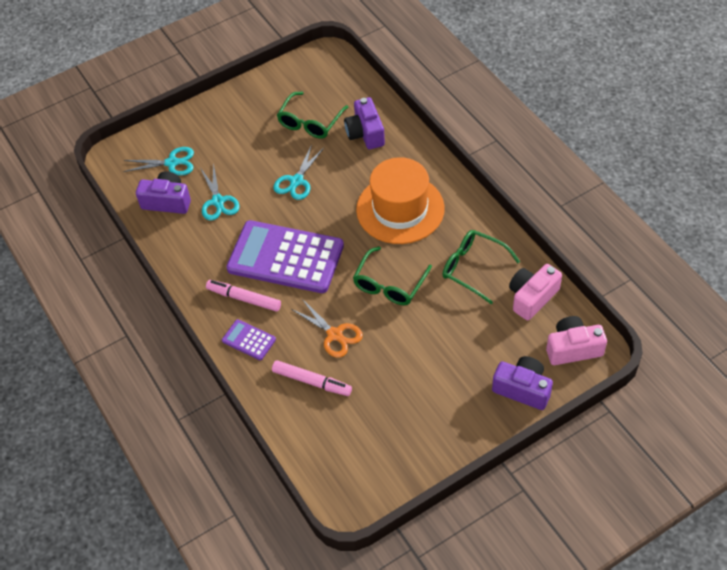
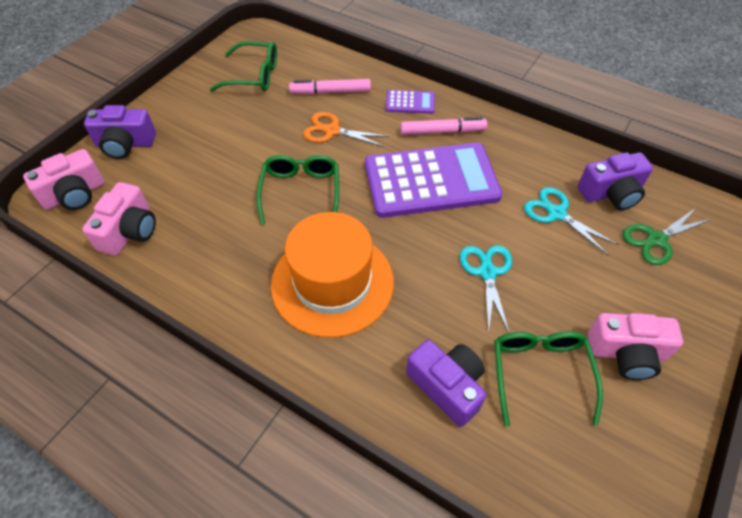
camera: 150 degrees right, 0 degrees up
(172, 163) = (656, 239): turquoise scissors -> green scissors
(255, 115) = (626, 353): none -> pink camera
(473, 268) = (210, 240): green glasses -> green glasses (254, 76)

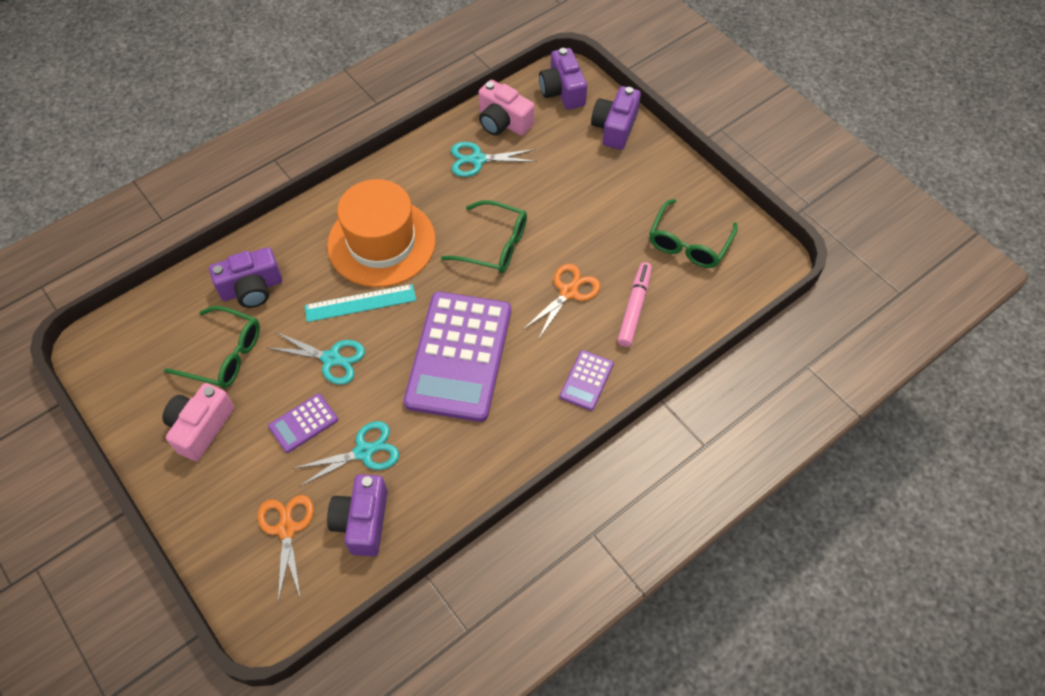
camera: 110 degrees right, 5 degrees up
(75, 194) = (562, 91): pink camera -> purple camera
(191, 237) = (478, 159): none -> turquoise scissors
(414, 273) = (360, 303): none -> turquoise ruler
(442, 131) = (525, 395): pink marker -> none
(562, 267) = (303, 423): none -> purple calculator
(656, 239) = (287, 529): green scissors -> orange scissors

